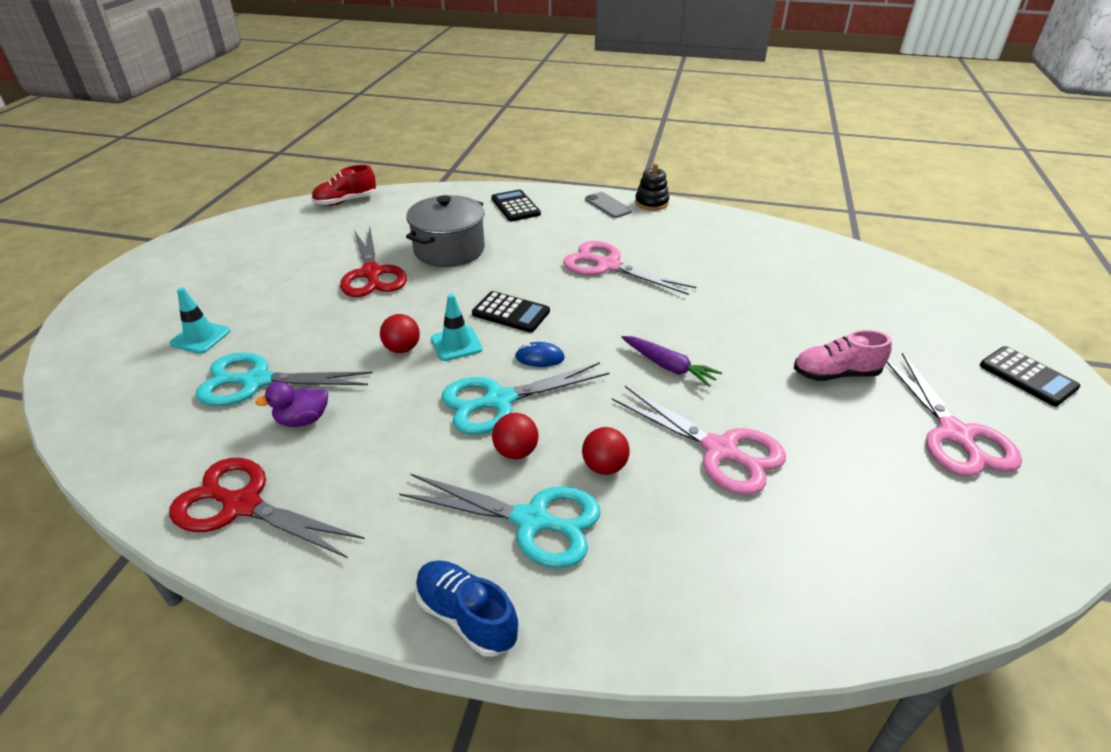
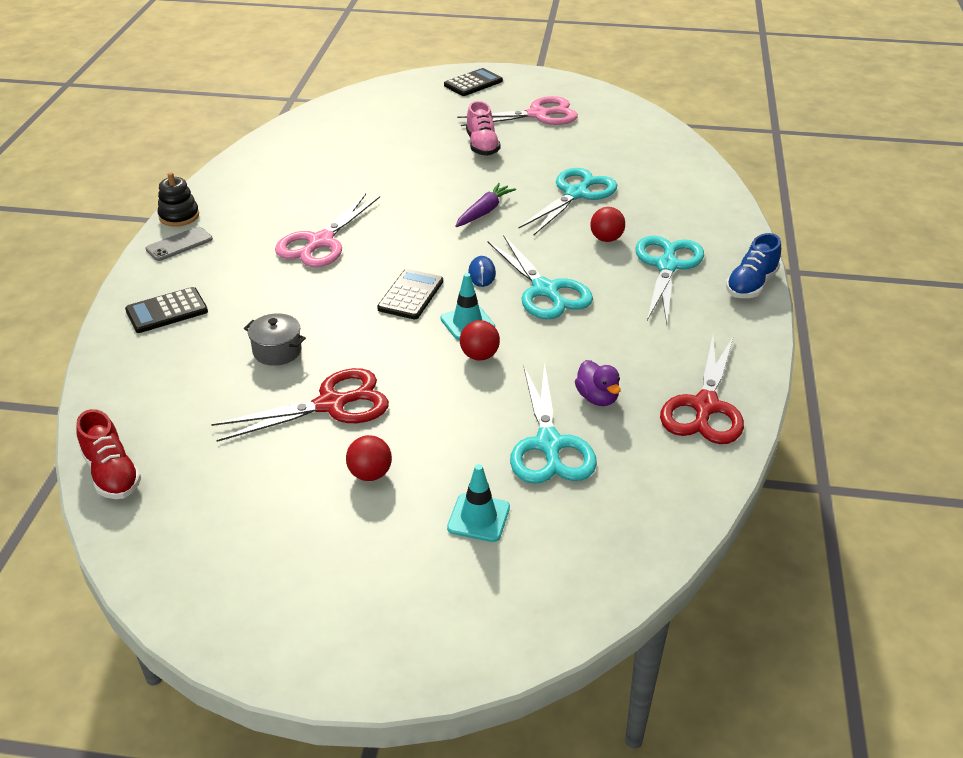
camera: 95 degrees left, 0 degrees up
(449, 250) = (277, 351): grey pot -> grey pot, size x0.55
(516, 452) = (603, 277): red ball -> red ball (370, 474)
(720, 450) = (576, 194): pink scissors -> turquoise scissors

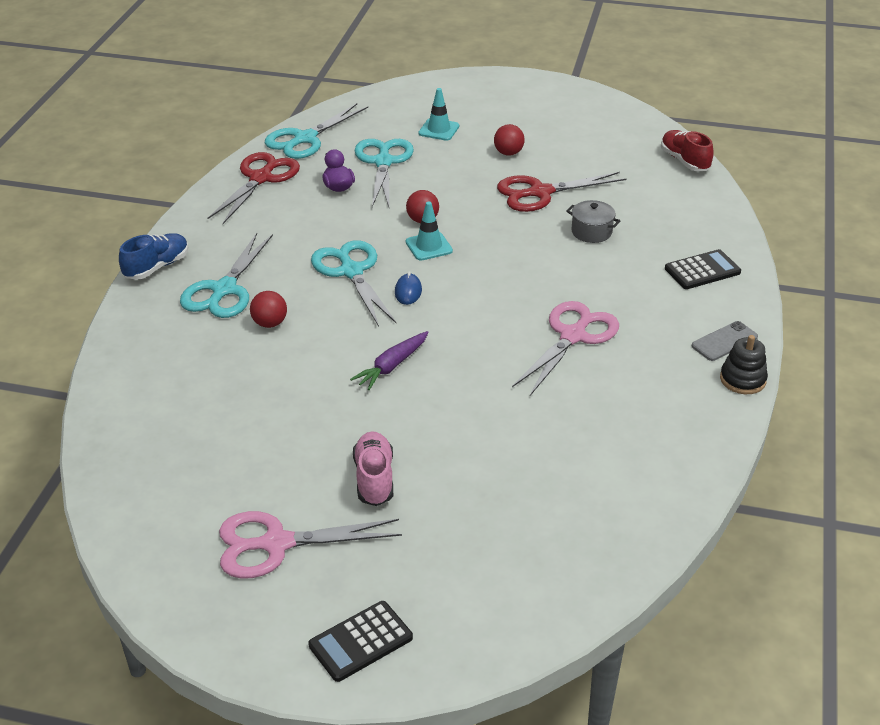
camera: 175 degrees left, 0 degrees up
(410, 295) = (478, 274): black calculator -> none
(576, 194) = (278, 385): turquoise scissors -> turquoise scissors (305, 139)

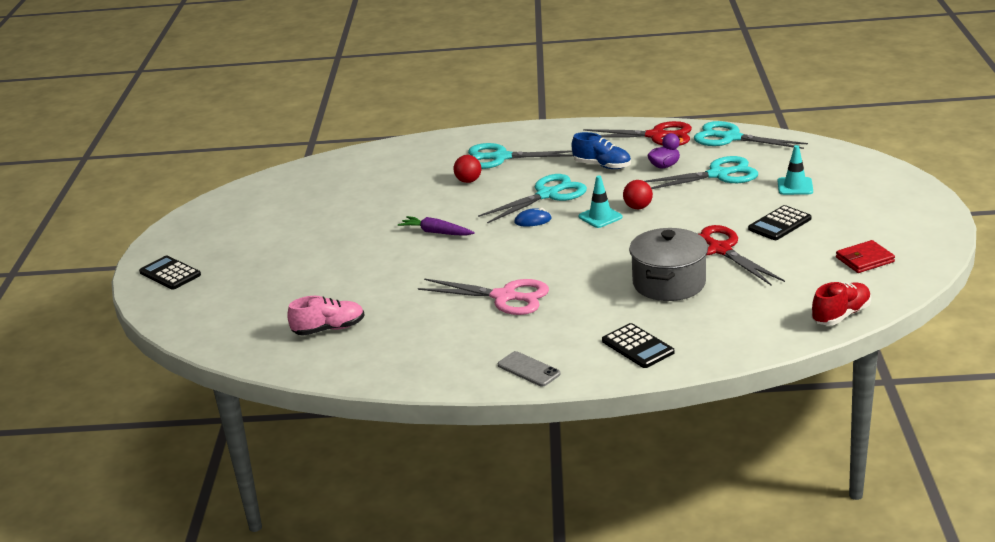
camera: 80 degrees right, 10 degrees down
(157, 267) = (516, 131): blue shoe -> blue shoe (602, 166)
(276, 544) = (248, 232): pink scissors -> none
(374, 479) = (313, 250): pink shoe -> pink shoe (329, 329)
(508, 153) = (779, 224): red ball -> black calculator
(591, 232) = (669, 283): grey pot -> grey pot, size x1.83
(596, 130) = (864, 260): none -> red wallet
(742, 379) = (476, 384): black stacking toy -> none

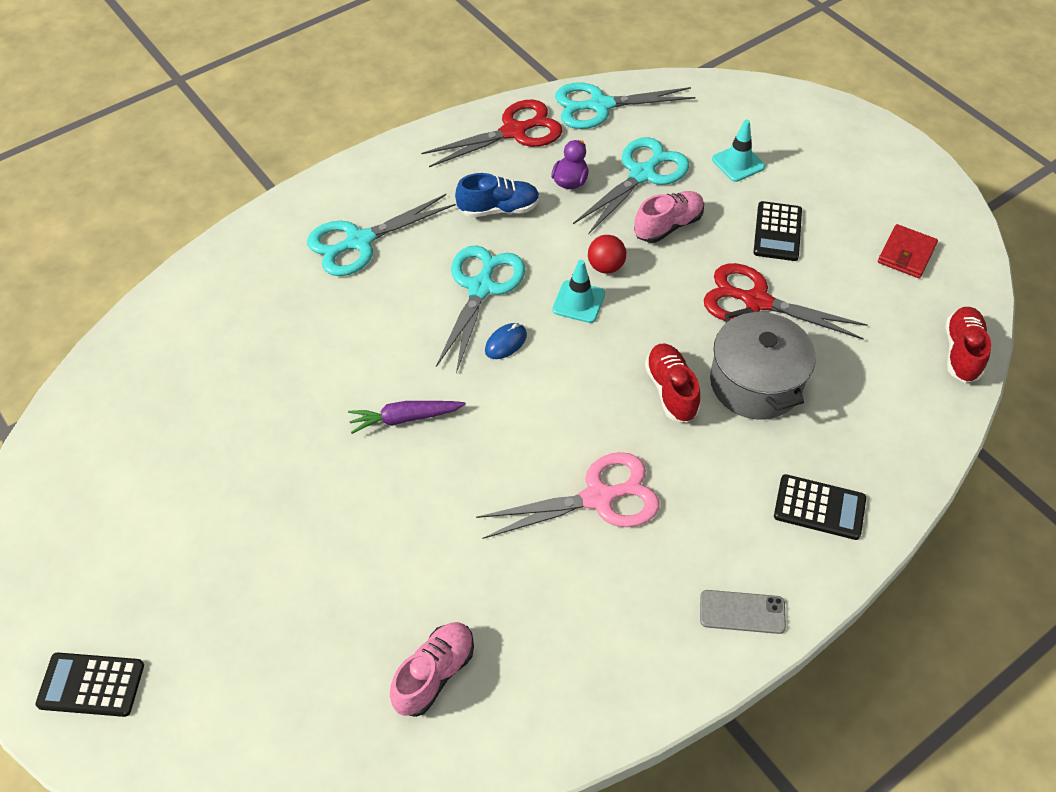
camera: 40 degrees left, 25 degrees up
(468, 181) = (357, 302): red ball -> none
(608, 269) = (671, 390): none -> red shoe
(704, 201) = (668, 226): none -> pink shoe

